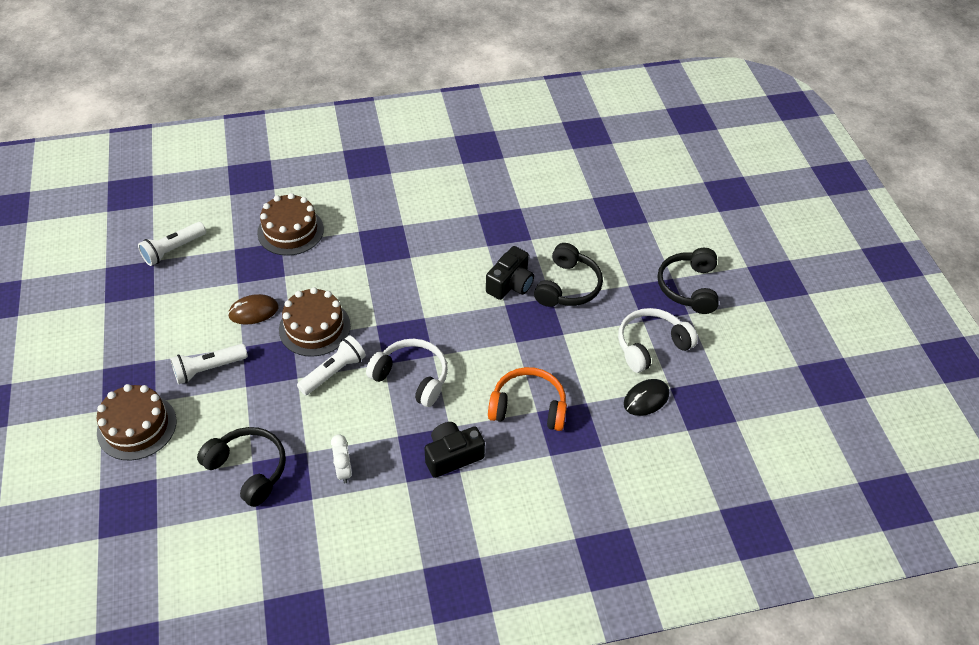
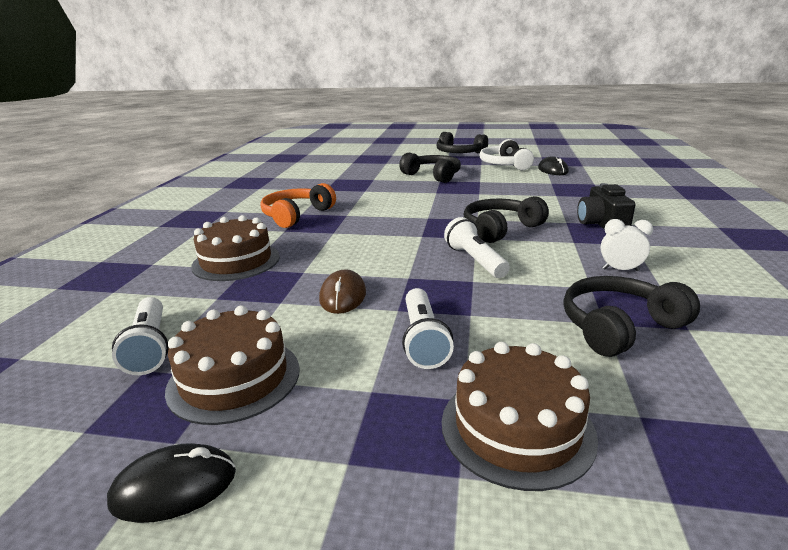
camera: 65 degrees left, 25 degrees down
(80, 317) = (174, 487): none -> black mouse
(314, 327) = (401, 263): brown cake -> brown cake (234, 378)
(411, 377) = (500, 229): white headphones -> black headphones
(510, 284) = (415, 188): black camera -> none
(528, 407) = (551, 197): orange headphones -> orange headphones (296, 215)

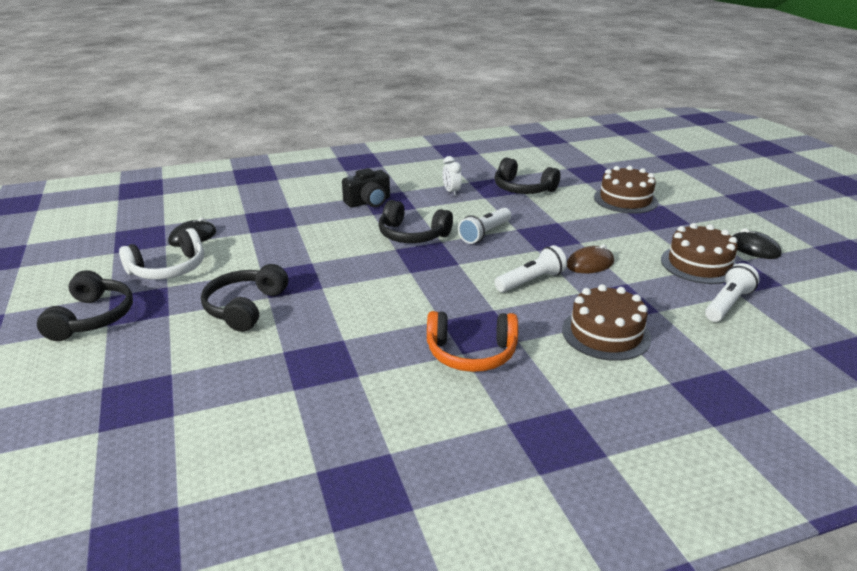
camera: 120 degrees left, 5 degrees up
(423, 339) = (598, 228): white flashlight -> white flashlight (531, 281)

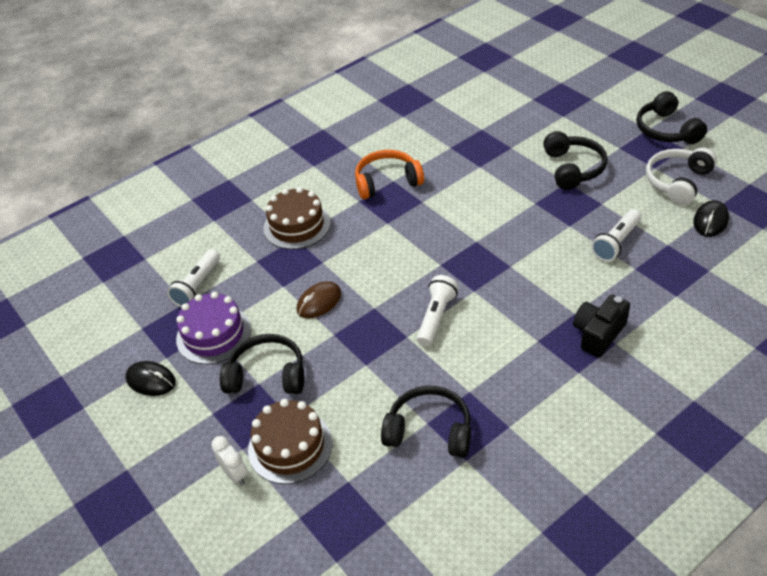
camera: 165 degrees right, 15 degrees up
(412, 235) = (508, 290): black headphones -> black headphones (267, 375)
(451, 192) = (516, 390): white clock -> white clock (235, 474)
(531, 281) = (367, 262): white flashlight -> white flashlight (616, 242)
(699, 264) = (213, 334): brown cake -> purple cake

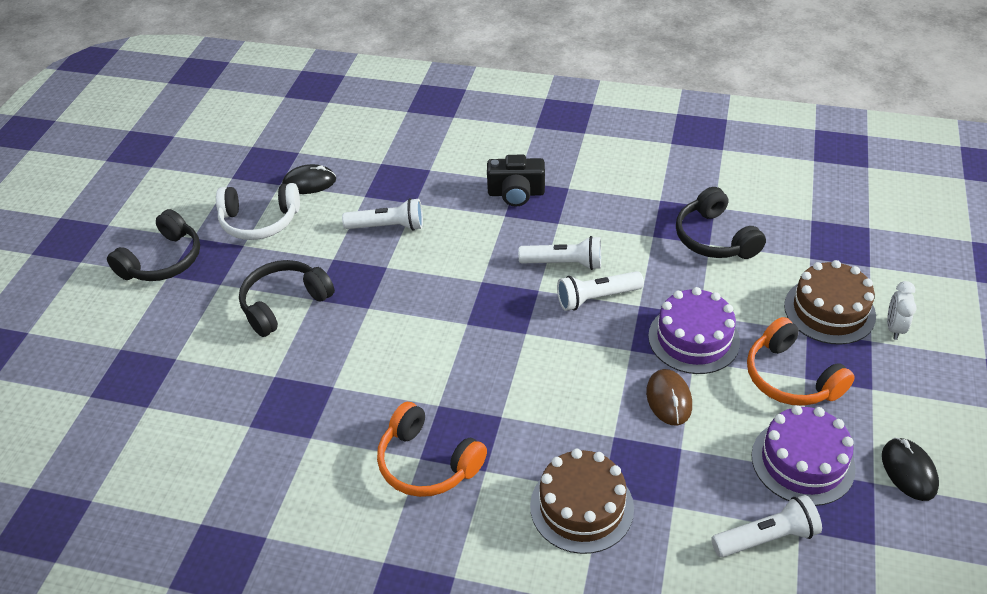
camera: 130 degrees left, 0 degrees up
(267, 375) = (791, 377): black headphones -> orange headphones
(319, 302) = (669, 399): brown mouse -> brown mouse turned 75 degrees clockwise
(349, 346) = (693, 338): none -> purple cake
(488, 318) = (564, 263): none -> white flashlight

